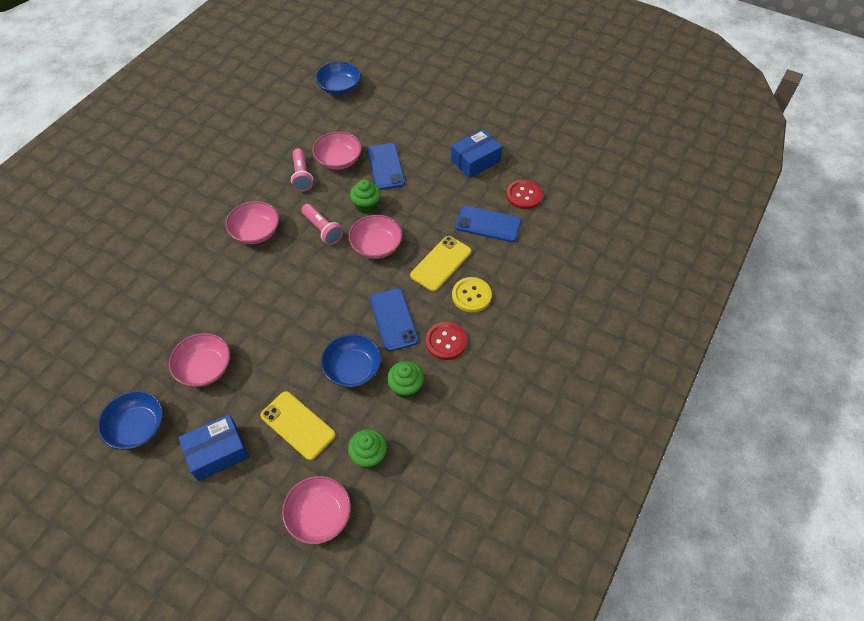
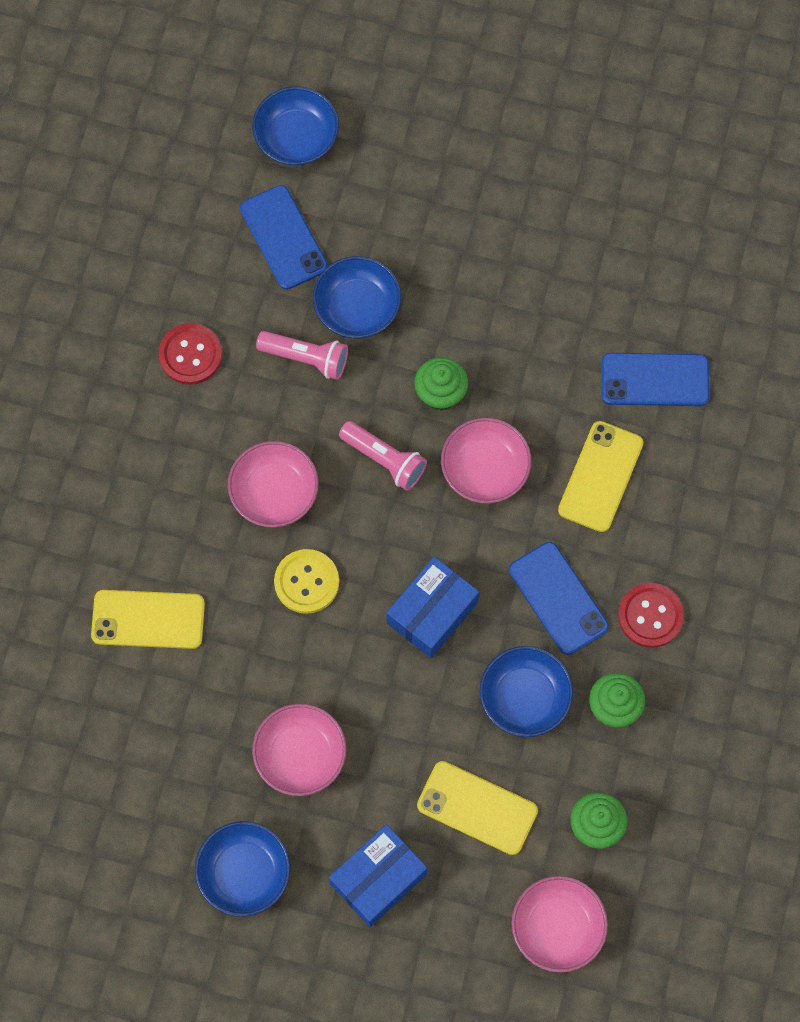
camera: 15 degrees left, 15 degrees up
(156, 276) = (148, 619): none -> yellow phone
(302, 176) = (306, 358): pink flashlight -> pink flashlight turned 45 degrees counterclockwise
(338, 160) = (357, 308): pink bowl -> blue bowl
(386, 166) = (445, 301): blue phone -> blue phone (283, 238)
(471, 295) = (666, 524): yellow button -> yellow button (306, 582)
(475, 161) = (597, 250): blue box -> blue box (432, 612)
(524, 195) = (699, 305): red button -> red button (190, 355)

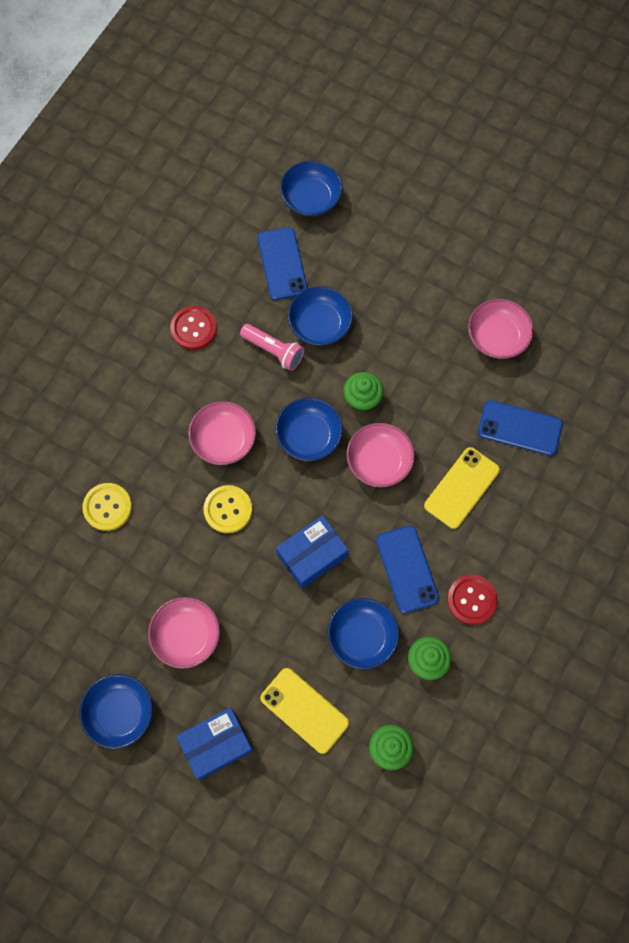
camera: 15 degrees right, 0 degrees up
(148, 619) = (107, 507): yellow phone -> yellow button
(384, 459) = (309, 436): pink flashlight -> blue bowl
(557, 928) = (339, 819): pink bowl -> pink bowl (497, 337)

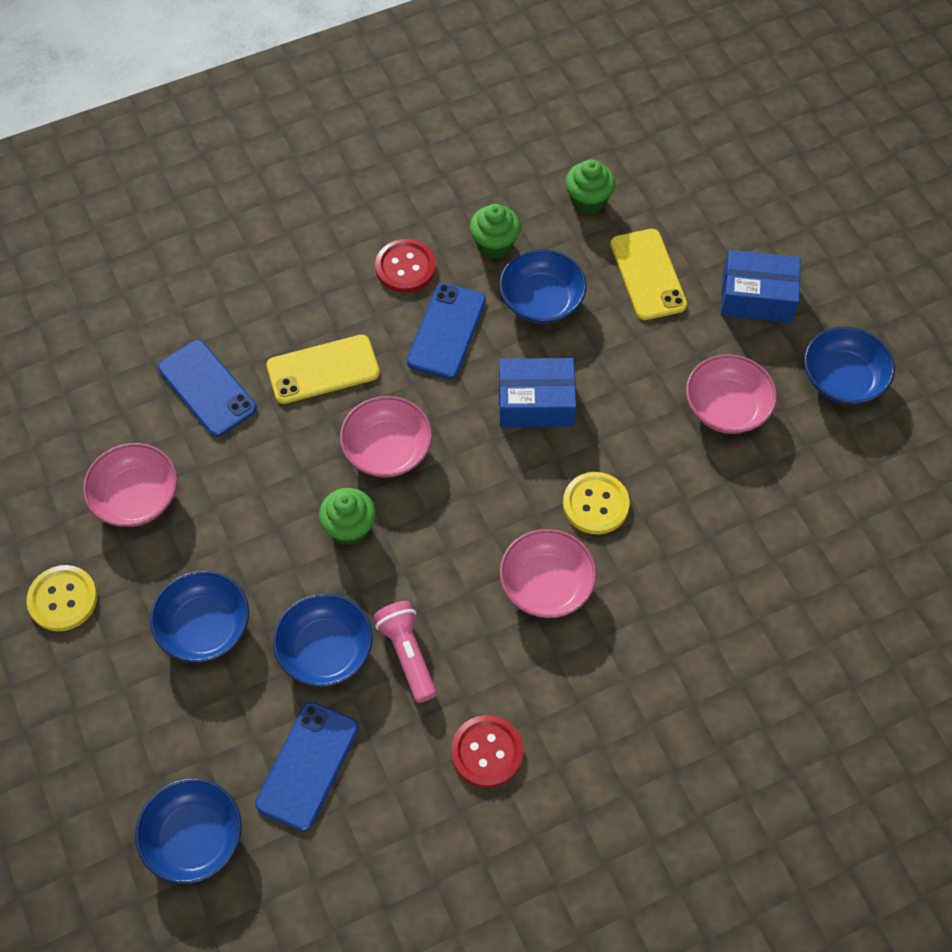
camera: 145 degrees left, 10 degrees down
(107, 507) = (736, 594): yellow button -> yellow button (63, 599)
(309, 436) = (444, 526): blue bowl -> blue bowl (204, 627)

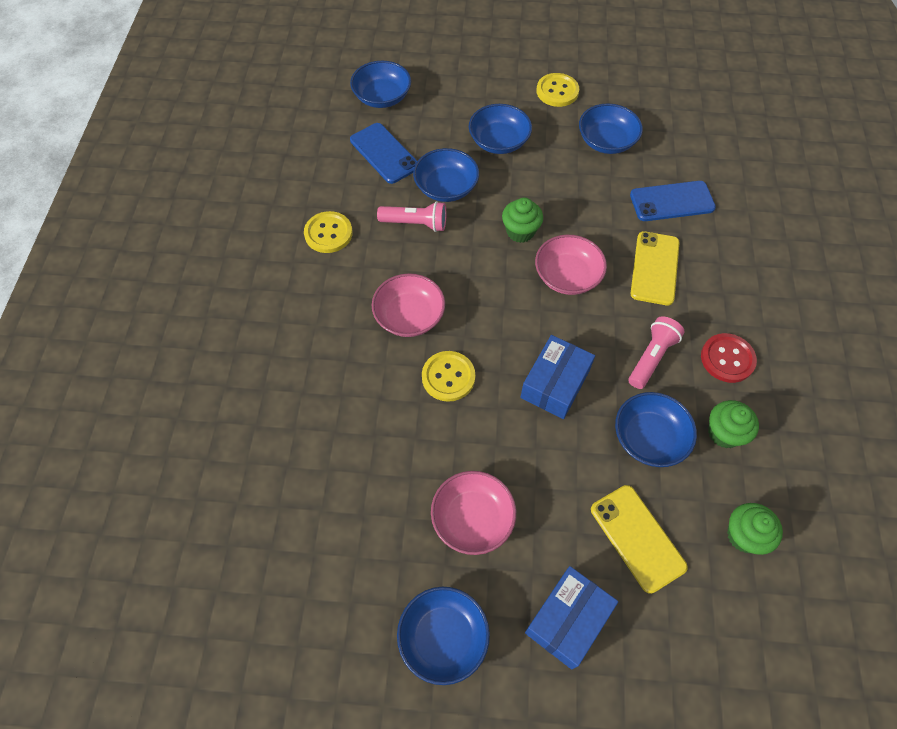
camera: 120 degrees right, 0 degrees up
(136, 497) = (606, 141): pink bowl -> blue bowl
(446, 331) = (651, 357): blue phone -> pink flashlight
(487, 752) = (328, 233): red button -> yellow button
(648, 274) = (637, 538): yellow phone -> yellow phone turned 45 degrees clockwise

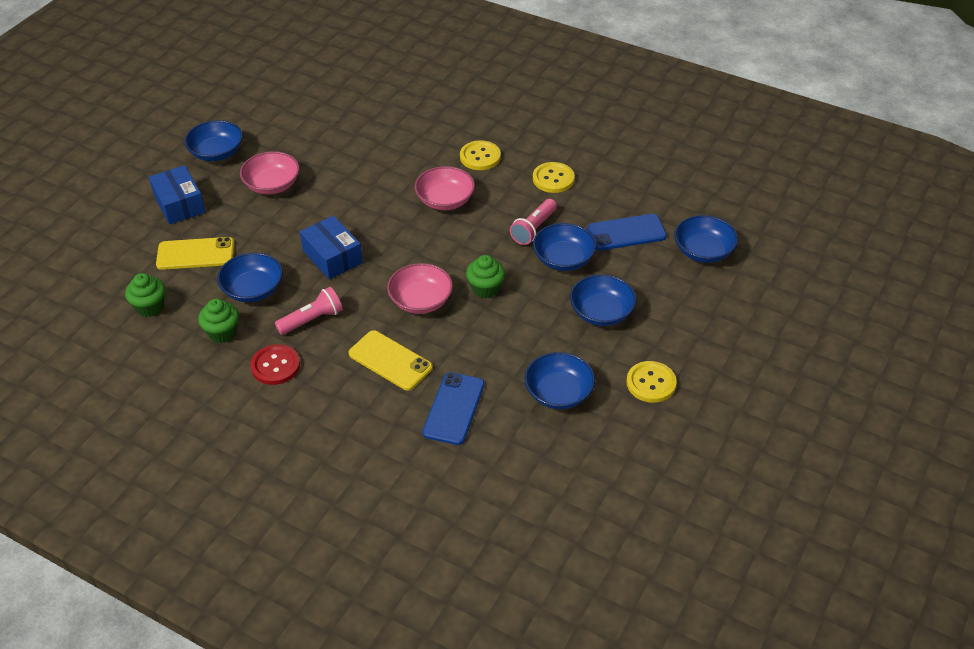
camera: 115 degrees right, 15 degrees down
(448, 377) = (380, 205): yellow button -> yellow button (480, 157)
(651, 357) = (312, 320): pink flashlight -> pink flashlight turned 90 degrees counterclockwise

